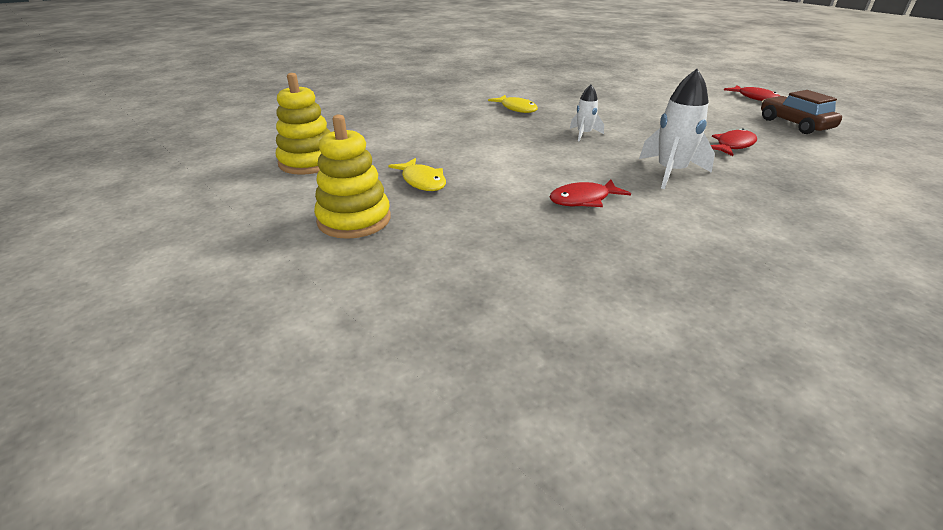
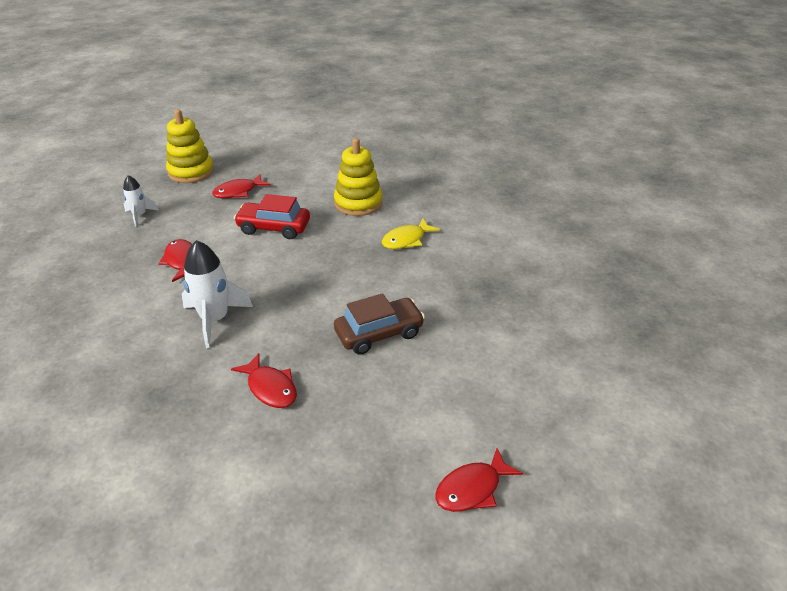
camera: 90 degrees right, 5 degrees up
(309, 162) = (284, 147): yellow stacking toy -> yellow stacking toy (358, 203)
(422, 181) = (238, 192): yellow fish -> red fish
(504, 157) = (274, 228): none -> red car
(584, 134) = (322, 278): white rocket -> white rocket (140, 215)
(794, 124) = (337, 488): brown car -> brown car (379, 333)

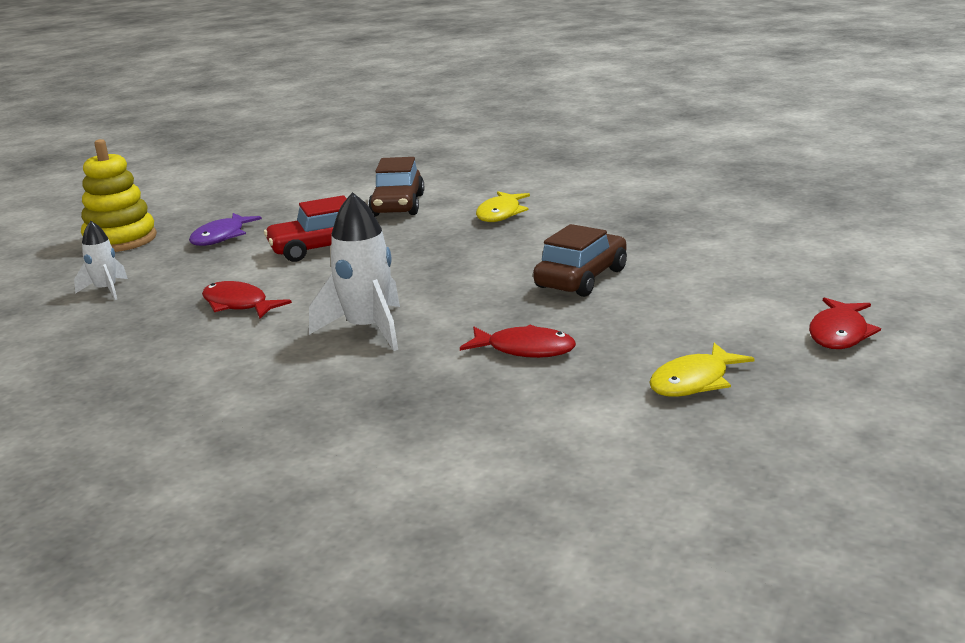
camera: 30 degrees left, 15 degrees down
(238, 192) = (221, 237): red fish -> purple fish
(325, 480) = (694, 381): none -> yellow fish
(358, 203) = (397, 205): yellow stacking toy -> brown car

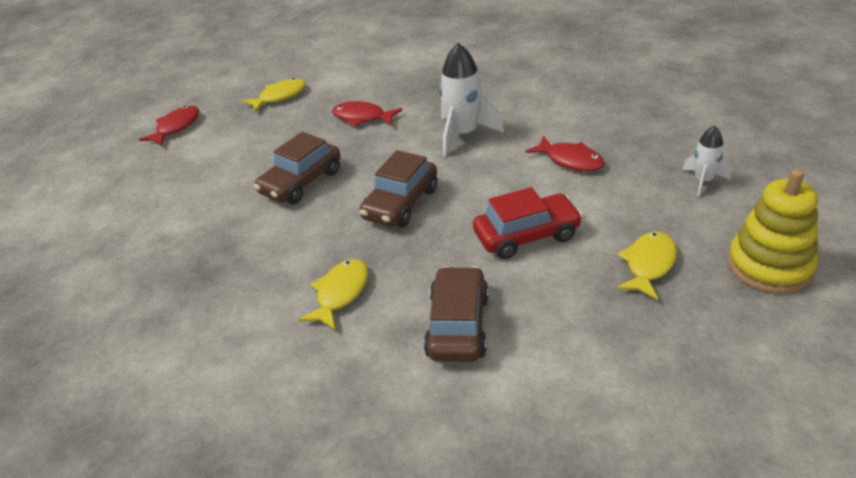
camera: 175 degrees left, 15 degrees up
(221, 237) = (648, 265): purple fish -> yellow fish
(452, 265) = (400, 204): none -> brown car

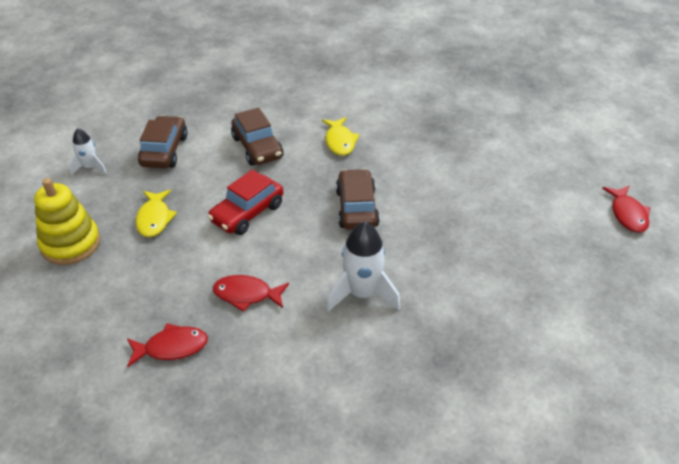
camera: 145 degrees right, 5 degrees up
(279, 97) = (590, 282): yellow fish -> none
(301, 182) = (450, 200): brown car -> brown car (164, 151)
(362, 117) = (476, 282): red fish -> red fish (172, 347)
(703, 181) = (123, 309): white rocket -> white rocket (90, 167)

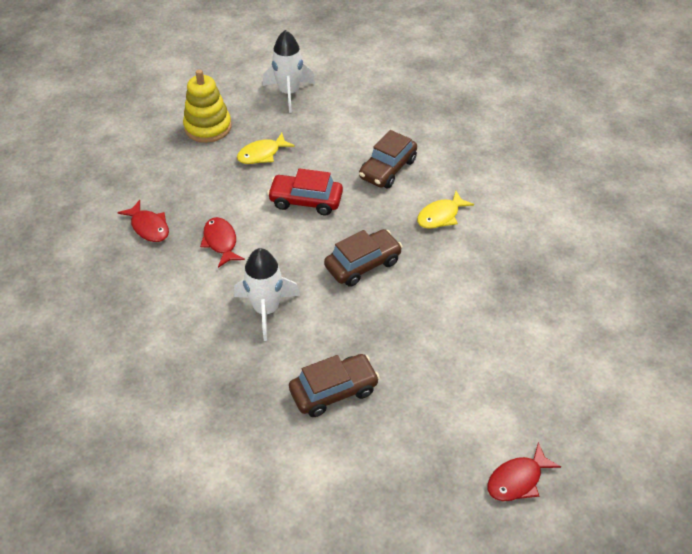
camera: 60 degrees right, 5 degrees up
(90, 167) = (289, 93): white rocket -> white rocket, size x1.73
(164, 151) = (339, 120): brown car -> brown car (334, 391)

